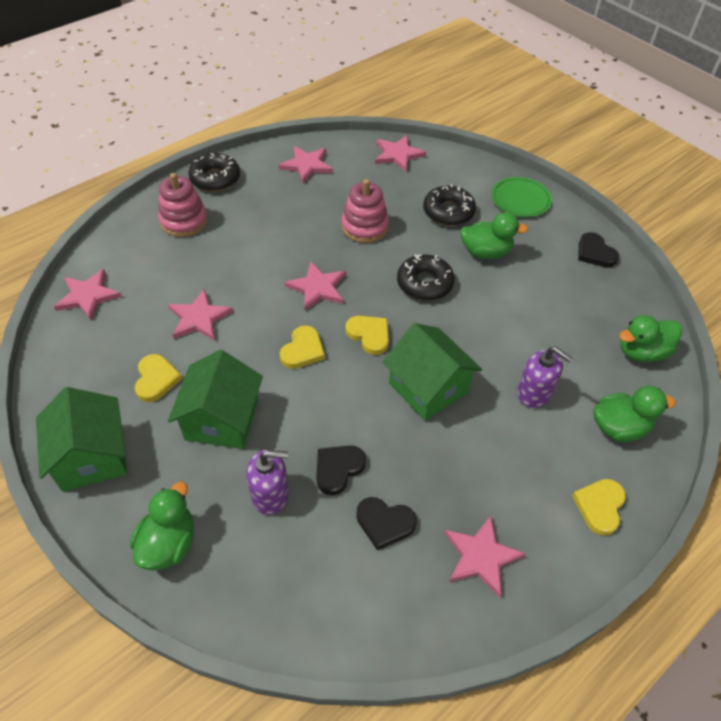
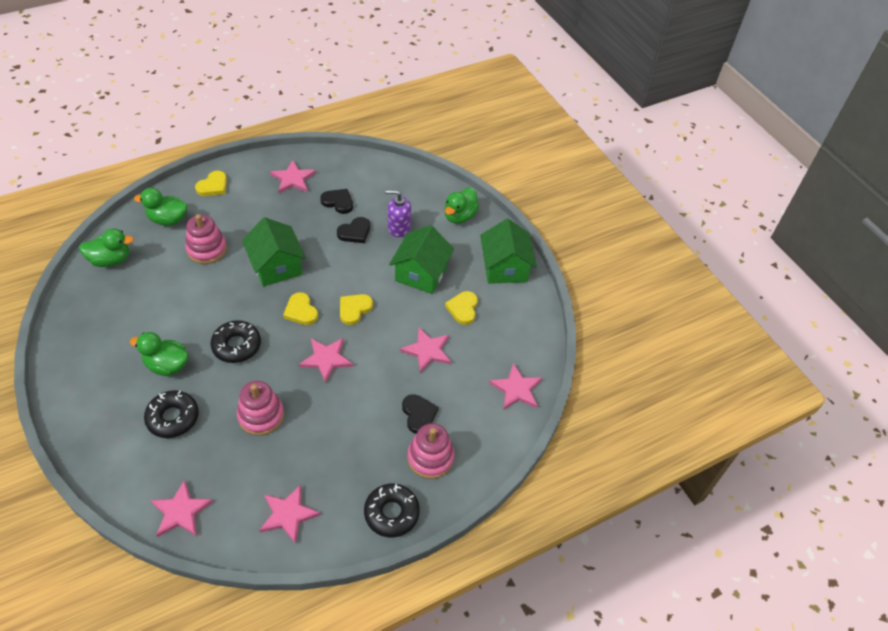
camera: 170 degrees left, 0 degrees up
(520, 199) = (93, 419): green plate -> none
(534, 393) = (207, 249): purple soap dispenser -> pink stacking toy
(595, 253) = (73, 346): black heart -> black heart (418, 414)

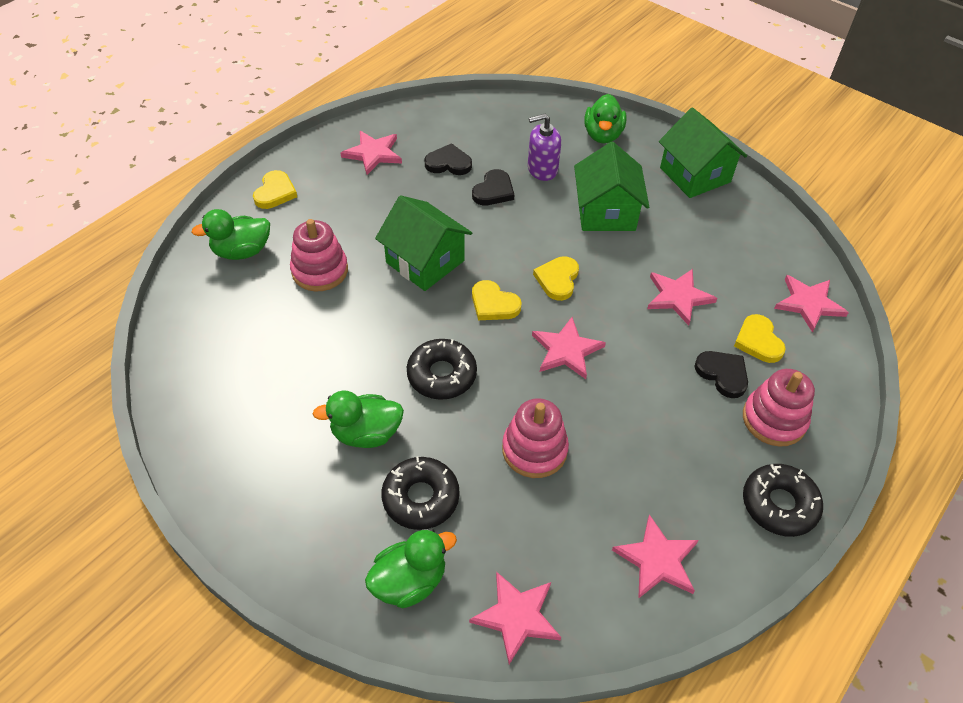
camera: 20 degrees left, 0 degrees up
(111, 260) = (195, 327): green duck -> green duck (409, 581)
(463, 309) = (682, 235): yellow heart -> yellow heart (758, 341)

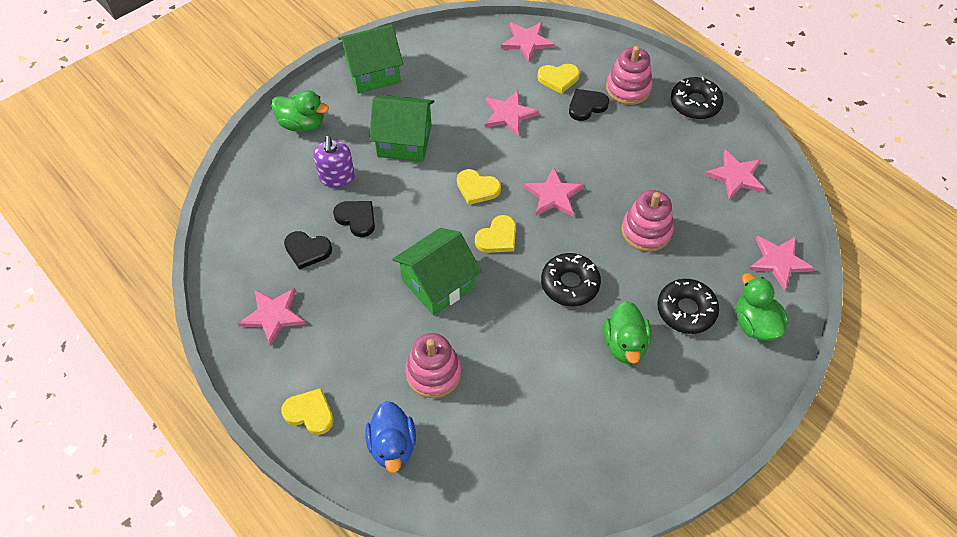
camera: 80 degrees left, 5 degrees up
(242, 251) = (393, 446): green duck -> blue duck
(448, 163) = (307, 250): black heart -> black heart turned 90 degrees counterclockwise

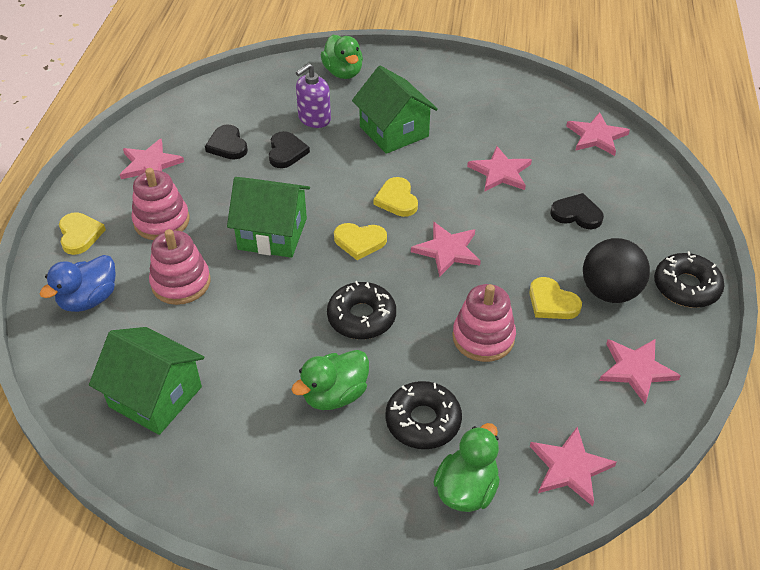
camera: 50 degrees right, 10 degrees down
(373, 72) = (441, 76): green house -> green house (155, 397)
(558, 79) = (583, 179): yellow heart -> yellow heart (552, 302)
(628, 88) = (636, 229): pink stacking toy -> pink stacking toy (161, 221)
(666, 141) = (609, 292): none -> black ball

